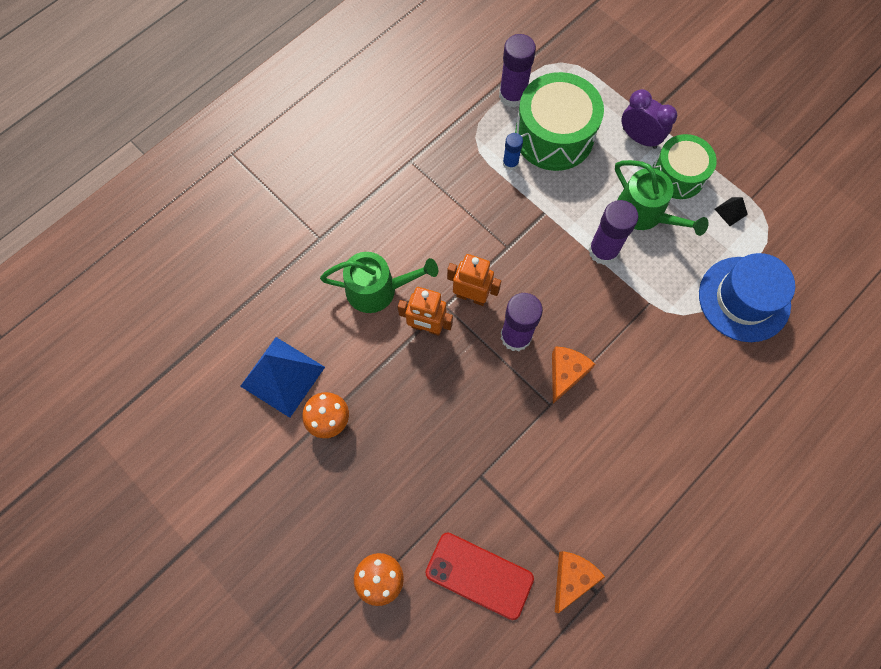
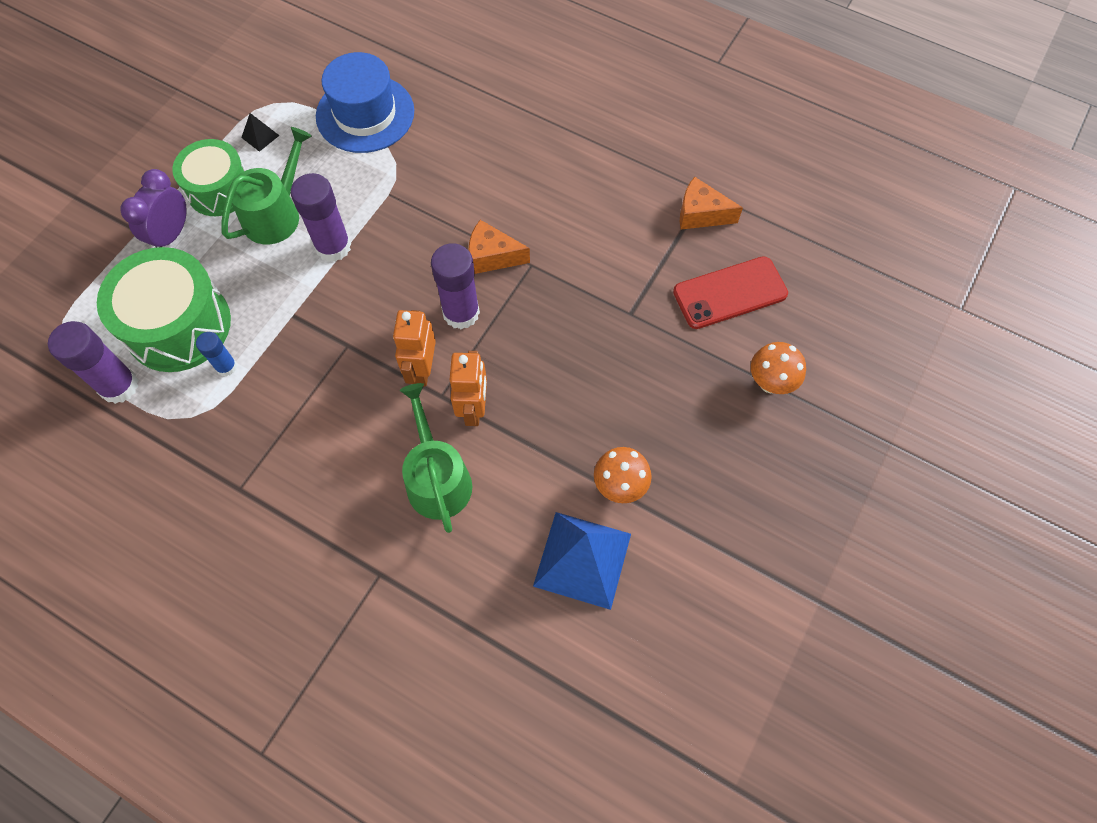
camera: 105 degrees left, 5 degrees down
(479, 575) = (730, 293): red phone -> red phone turned 60 degrees clockwise

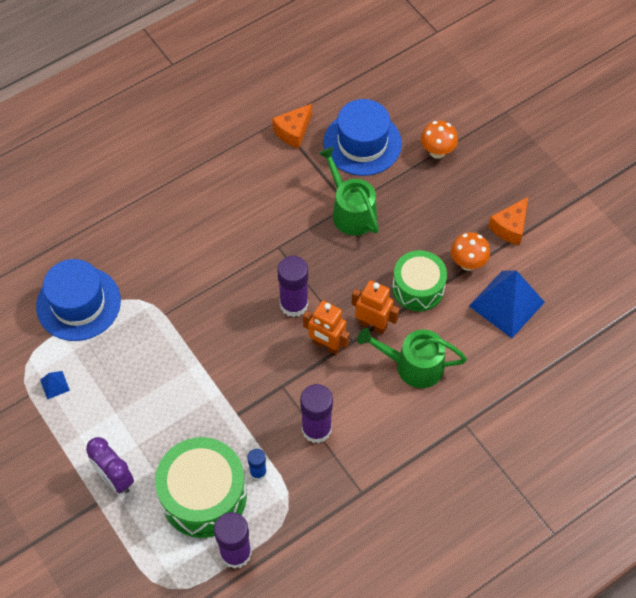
camera: 65 degrees left, 5 degrees down
(219, 190) = (91, 430): green drum -> green drum (418, 288)
(260, 136) = (54, 385): black pyramid -> blue pyramid
(276, 214) = (138, 397): green watering can -> green watering can (351, 211)
(333, 247) = (191, 367): purple glue stick -> purple glue stick (316, 429)
(492, 256) = (258, 267): orange cheese -> orange cheese (510, 227)
(730, 293) = (362, 143): red phone -> blue hat

